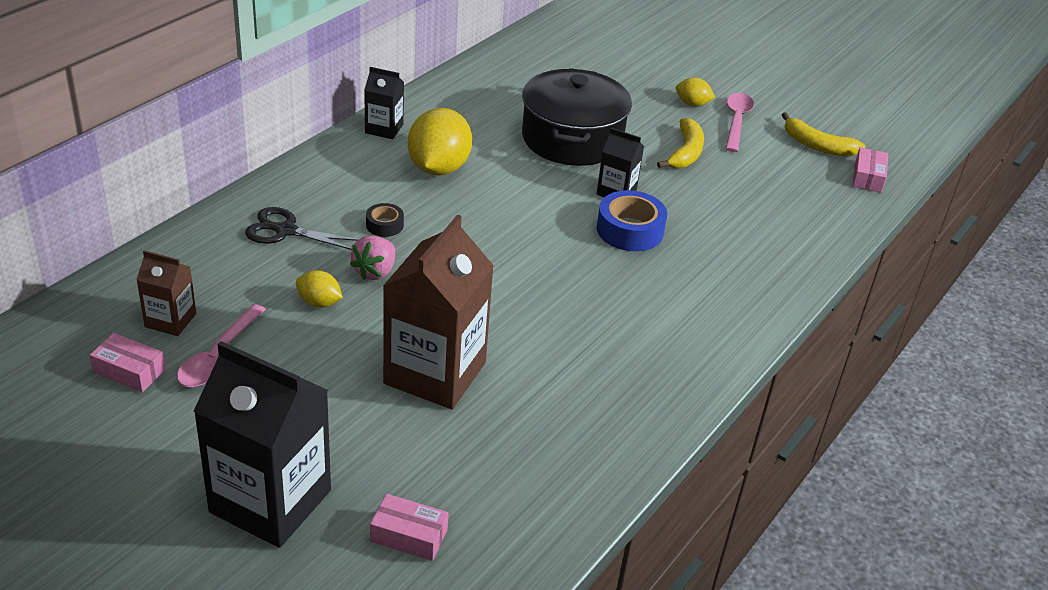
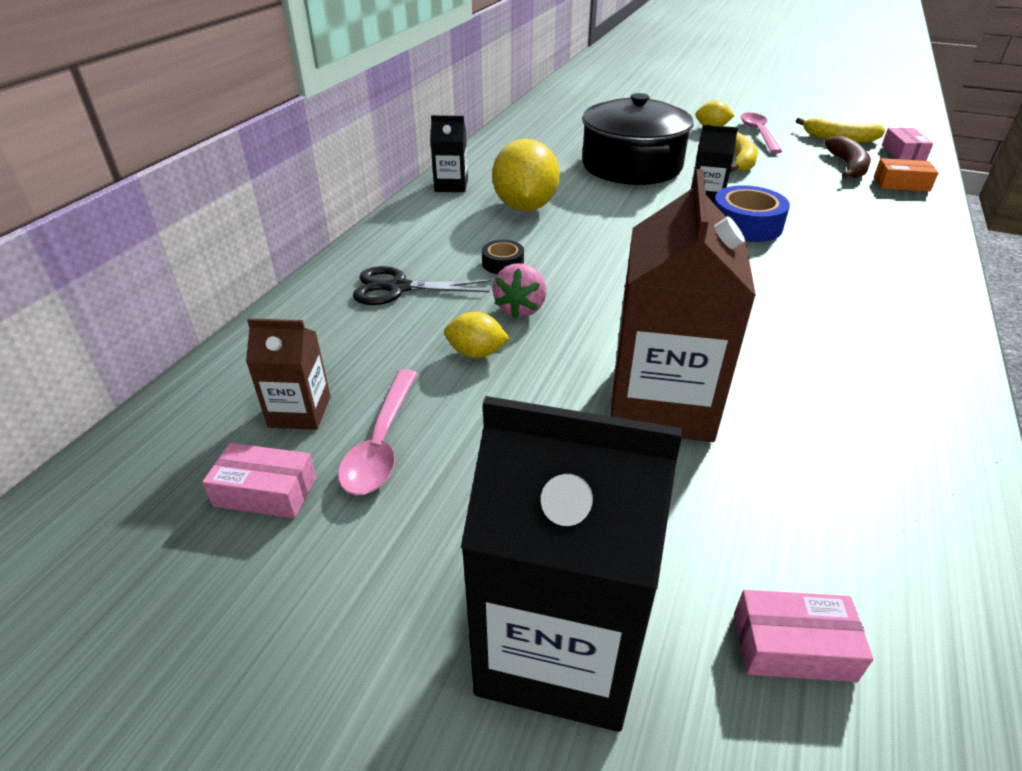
camera: 10 degrees left, 0 degrees up
(792, 182) = (847, 166): none -> brown banana
(826, 215) = (901, 184): none -> orange box

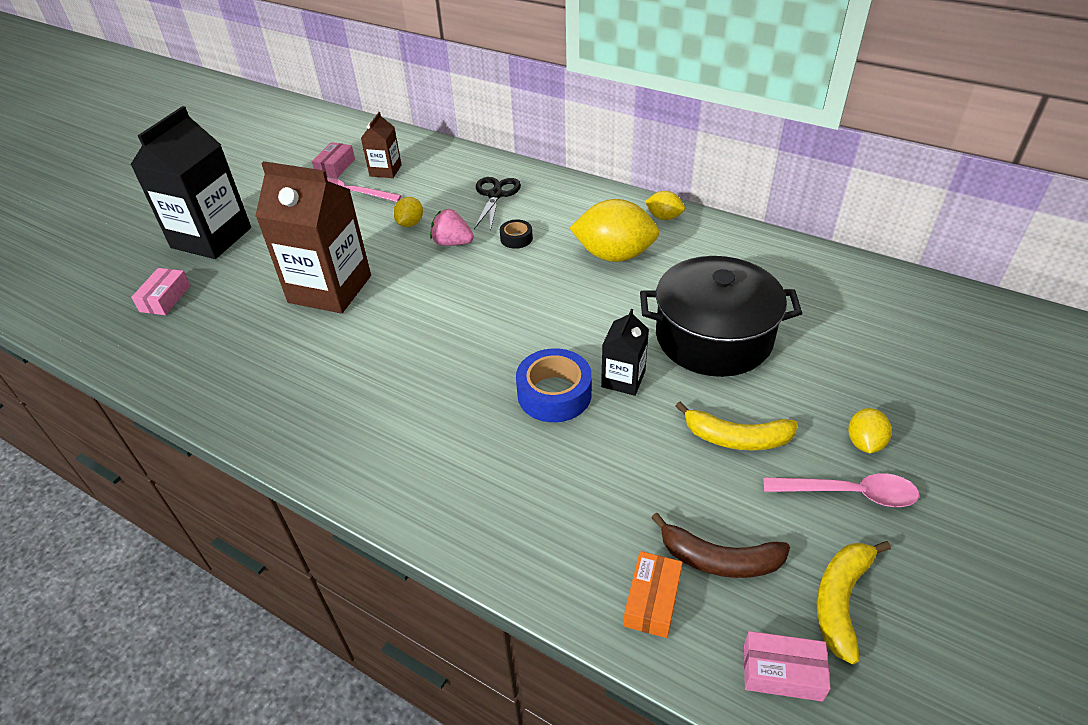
camera: 100 degrees right, 5 degrees up
(451, 185) = (664, 217): black carton -> yellow lemon

